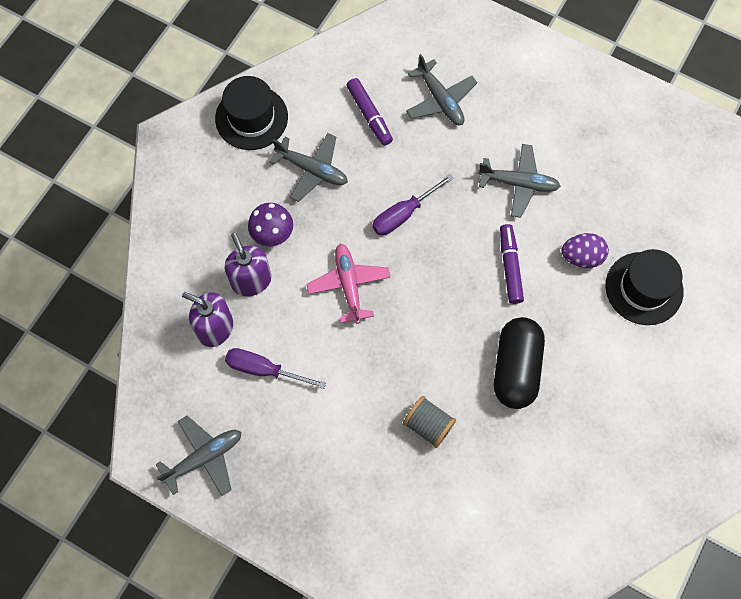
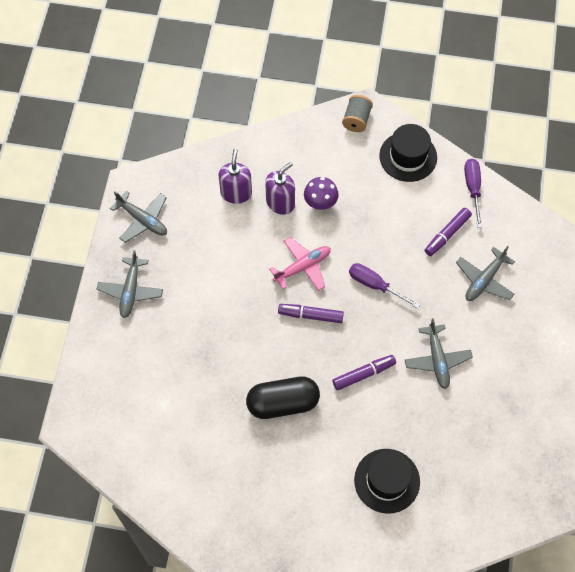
camera: 70 degrees right, 5 degrees down
(263, 369) = (218, 234): purple screwdriver -> purple screwdriver (472, 188)
(312, 170) = (384, 211): grey plane -> grey plane (130, 291)
(415, 298) = (311, 315): none -> purple marker
(428, 425) = (216, 355): grey spool -> grey spool (356, 120)
(581, 257) = (394, 425): purple egg -> none

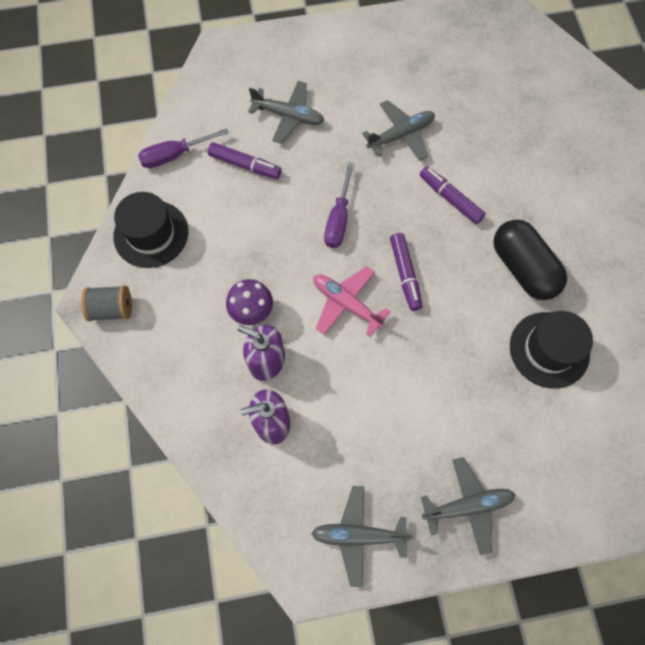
camera: 110 degrees left, 5 degrees up
(143, 220) = (358, 535): grey plane -> grey plane turned 105 degrees counterclockwise
(387, 481) = (552, 144): black hat -> black hat (549, 349)

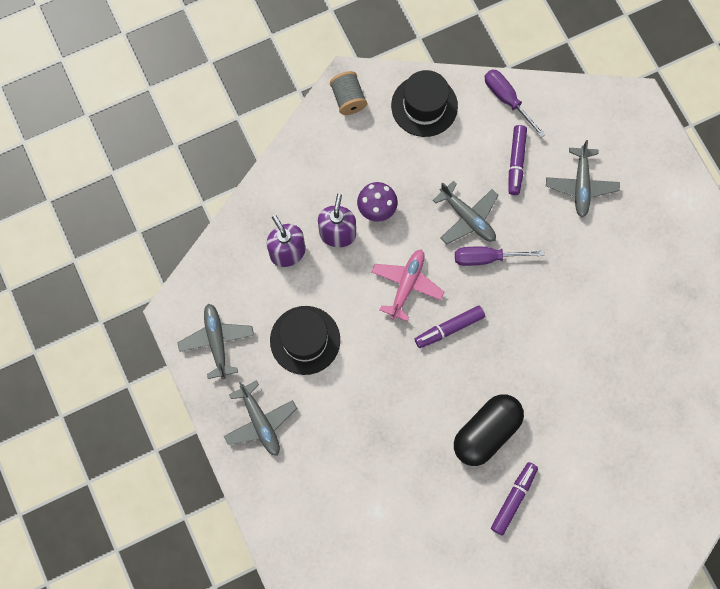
camera: 75 degrees right, 5 degrees up
(401, 135) = (594, 293): grey plane -> grey plane (467, 218)
(450, 199) = (538, 353): purple marker -> purple marker (513, 499)
(549, 349) = (413, 468): black hat -> black hat (305, 340)

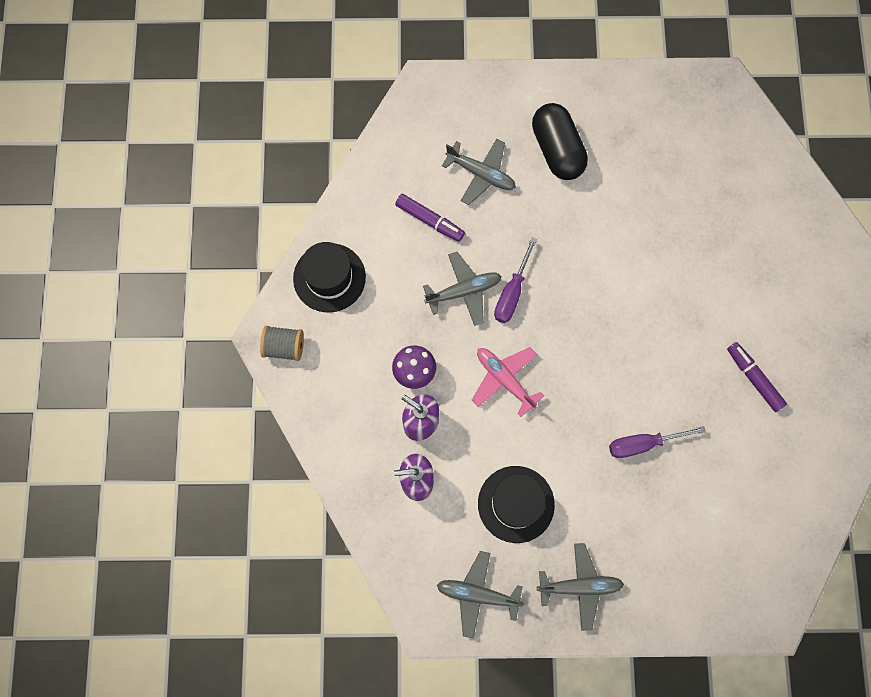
camera: 65 degrees left, 0 degrees up
(449, 328) = (566, 360): purple marker -> none
(486, 432) = (681, 373): black capsule -> black capsule (557, 150)
(507, 99) = (362, 198): purple screwdriver -> purple screwdriver (643, 444)

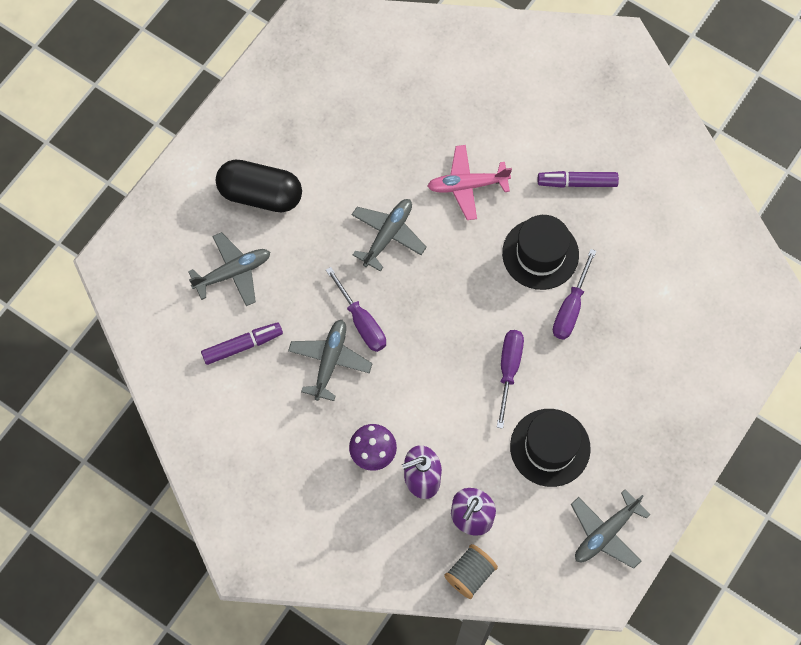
camera: 55 degrees left, 5 degrees down
(284, 347) = (265, 553): grey spool -> grey spool (470, 574)
(329, 277) = (229, 469): black hat -> black hat (540, 254)
(504, 379) = (434, 382): pink plane -> pink plane (467, 185)
(556, 429) = (508, 369): none -> purple screwdriver
(580, 586) = (655, 443): grey plane -> grey plane (388, 235)

